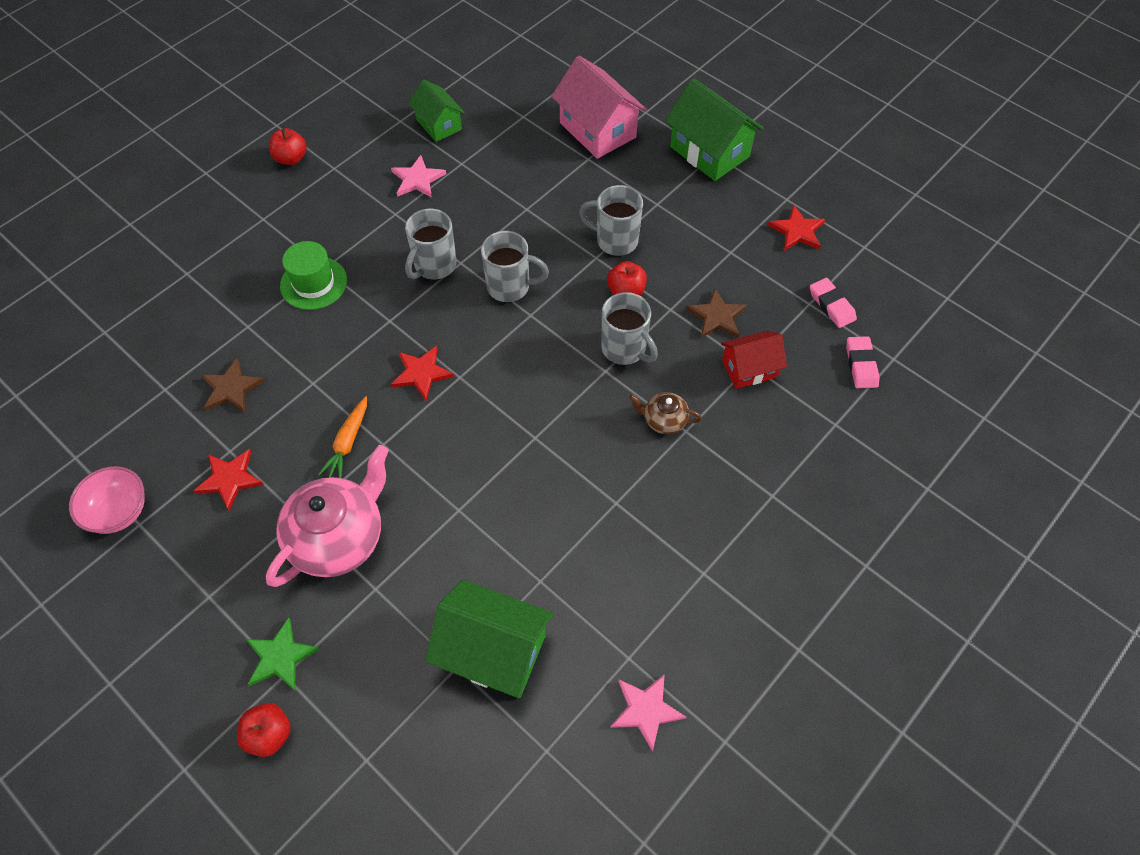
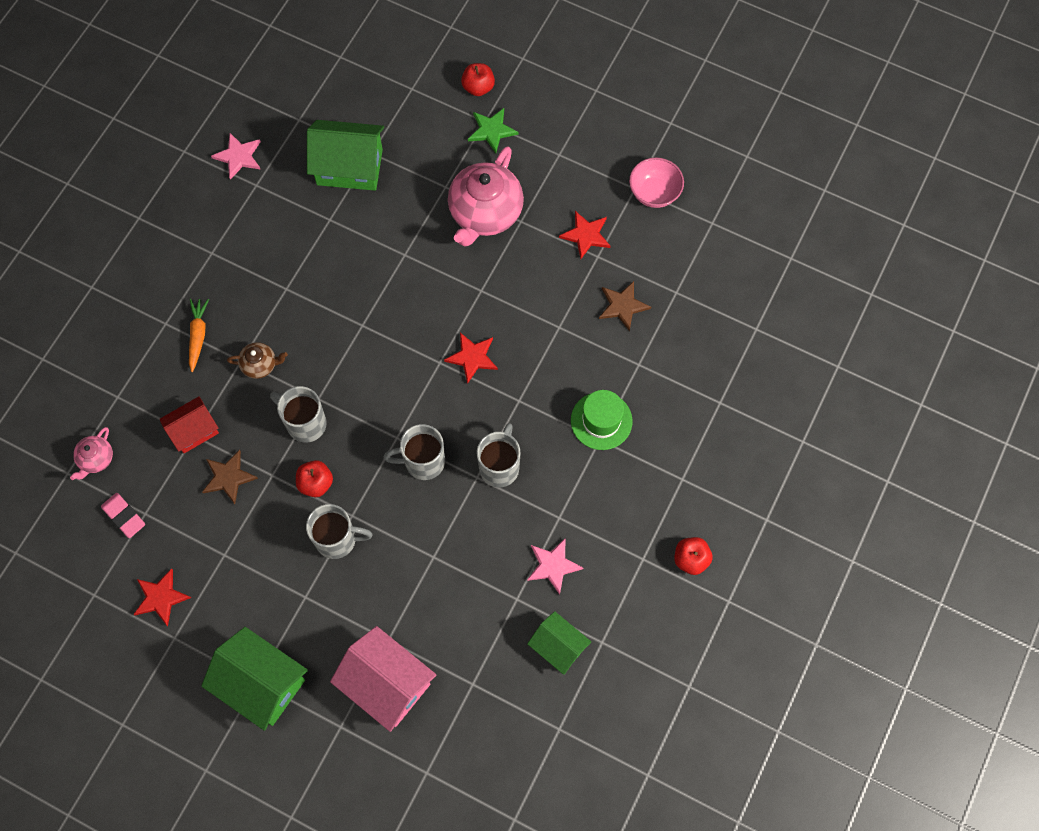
camera: 165 degrees right, 10 degrees up
(348, 442) = (508, 284): orange carrot -> orange carrot (198, 335)
(861, 365) = (96, 459): pink eraser -> pink teapot

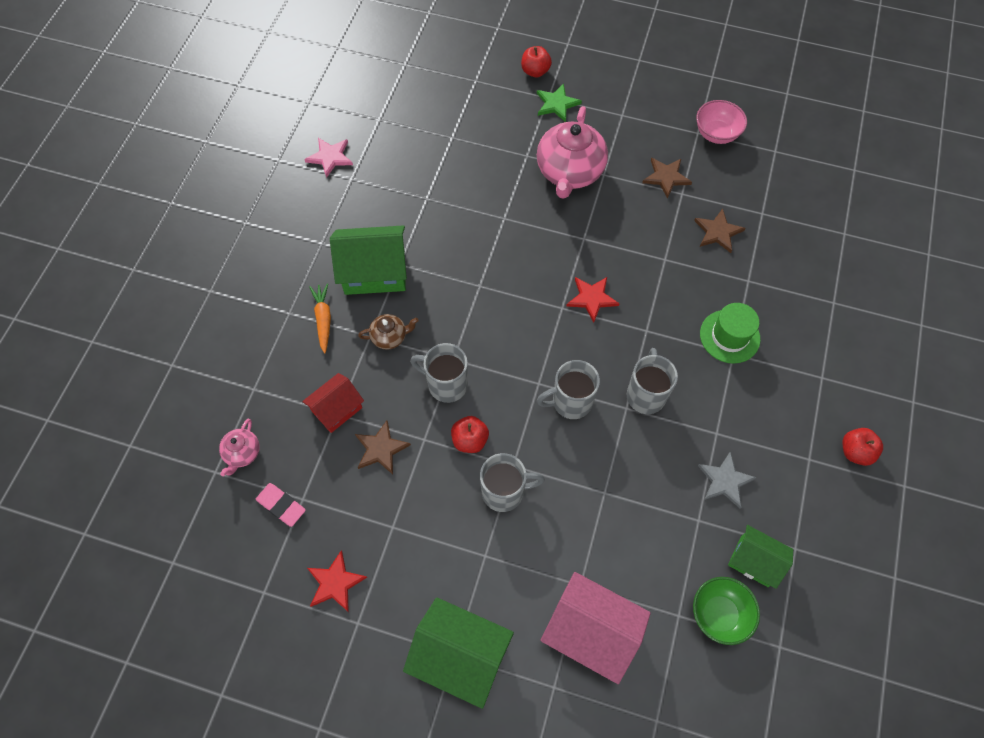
camera: 10 degrees left, 5 degrees down
(349, 167) = (435, 151): green house -> green house (374, 272)
(510, 689) = (719, 614): none -> green bowl
(553, 566) = (725, 481): pink star -> grey star
(586, 235) = (666, 177): red star -> brown star

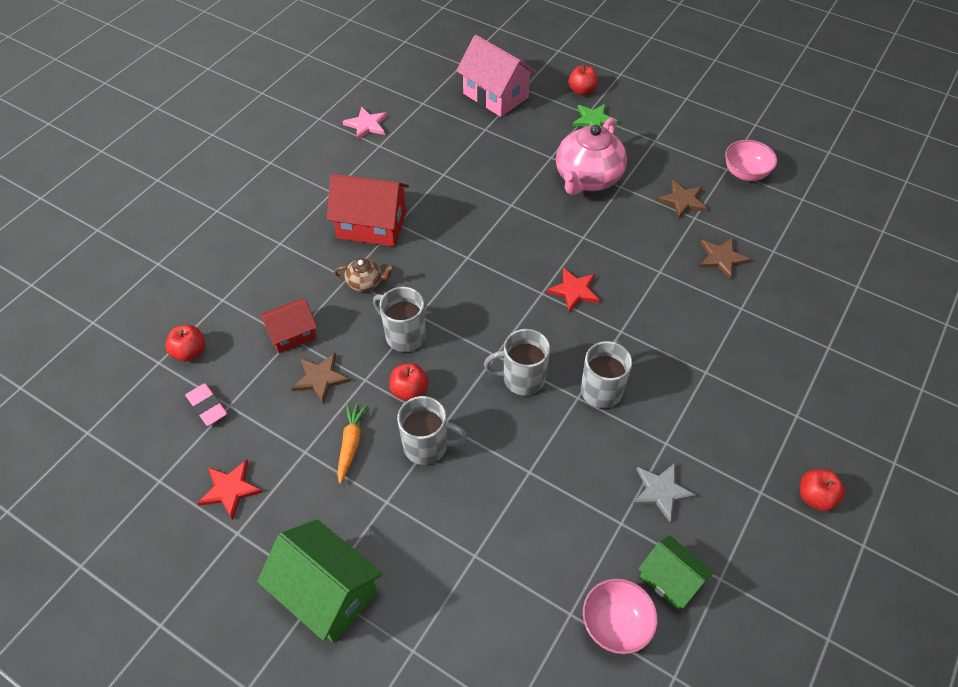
camera: 15 degrees right, 10 degrees down
(242, 453) = (190, 352): pink teapot -> red apple
(323, 319) = (309, 255): orange carrot -> orange carrot (351, 444)
(374, 272) = (372, 225): green house -> red house
(591, 632) = (470, 605): pink house -> pink house (495, 95)
(719, 614) = (615, 624): green bowl -> pink bowl
(729, 336) = (706, 355): green hat -> none

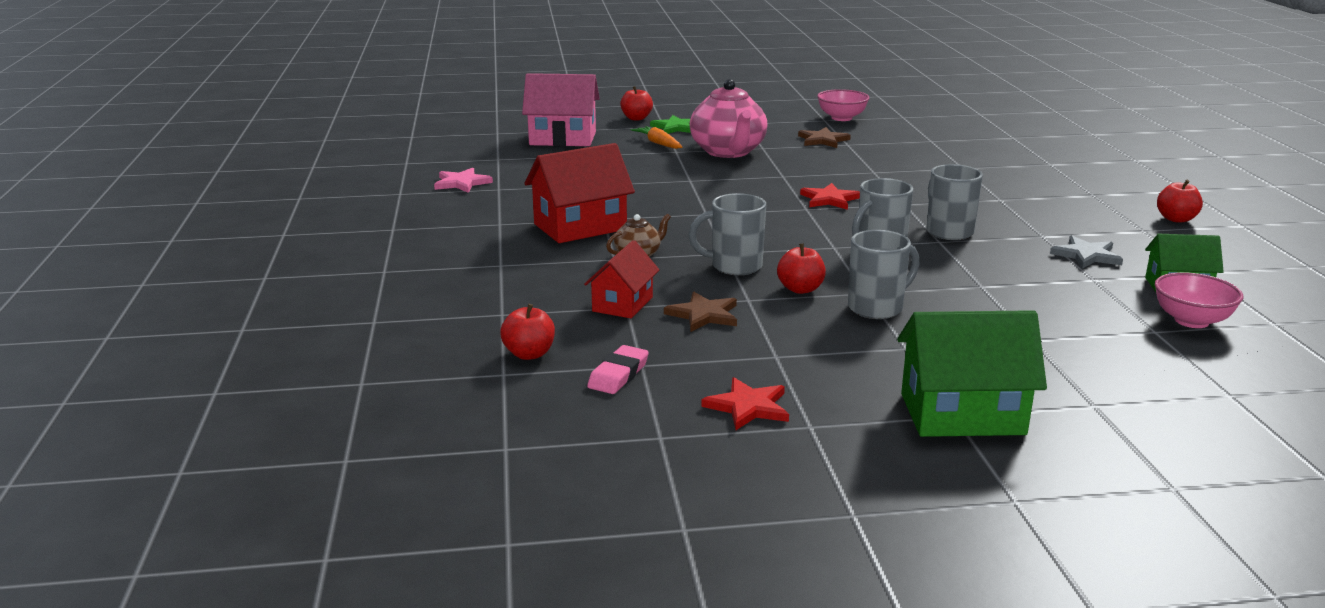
camera: 40 degrees left, 30 degrees down
(207, 406) = (618, 375): pink eraser -> pink eraser turned 75 degrees counterclockwise
(351, 444) = (809, 334): orange carrot -> orange carrot (658, 143)
(721, 258) = (904, 153): brown star -> none

